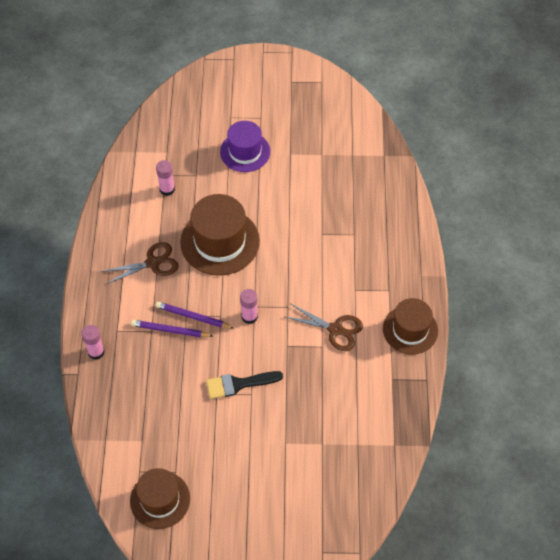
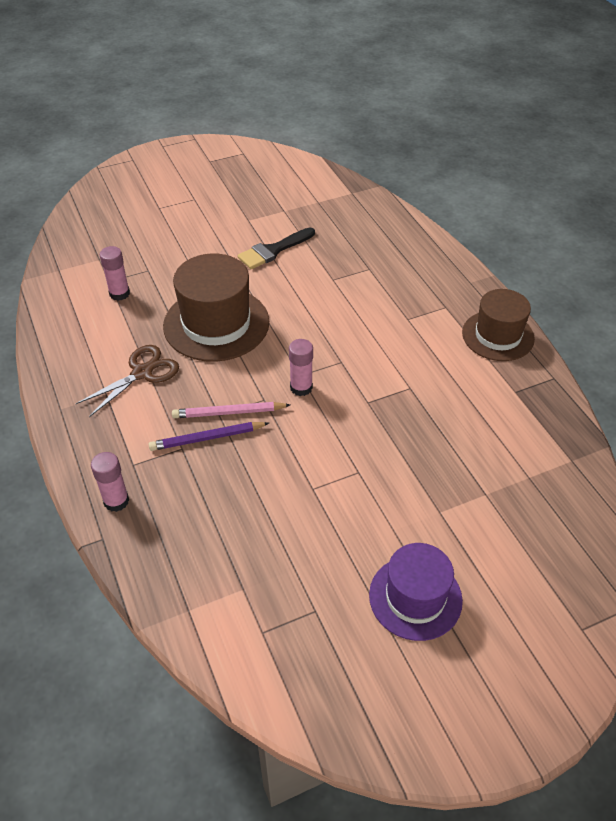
camera: 25 degrees left, 10 degrees down
(160, 500) = (315, 659): brown hat -> none
(193, 316) = (228, 412): purple pencil -> pink pencil
(238, 384) = (335, 466): black brush -> black brush (273, 250)
(245, 152) = (195, 232): purple hat -> purple hat (415, 597)
(335, 329) = (414, 365): brown scissors -> none

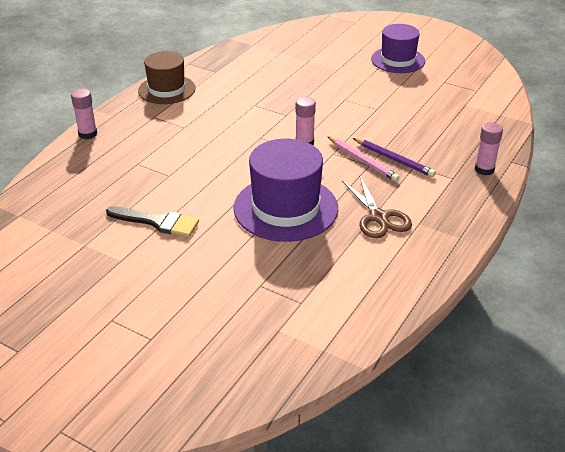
camera: 125 degrees left, 10 degrees down
(119, 293) = (310, 283): pink glue stick -> pink glue stick (87, 134)
(142, 373) = (378, 217): brown scissors -> brown scissors turned 120 degrees counterclockwise
(216, 324) = (285, 208): brown hat -> purple hat

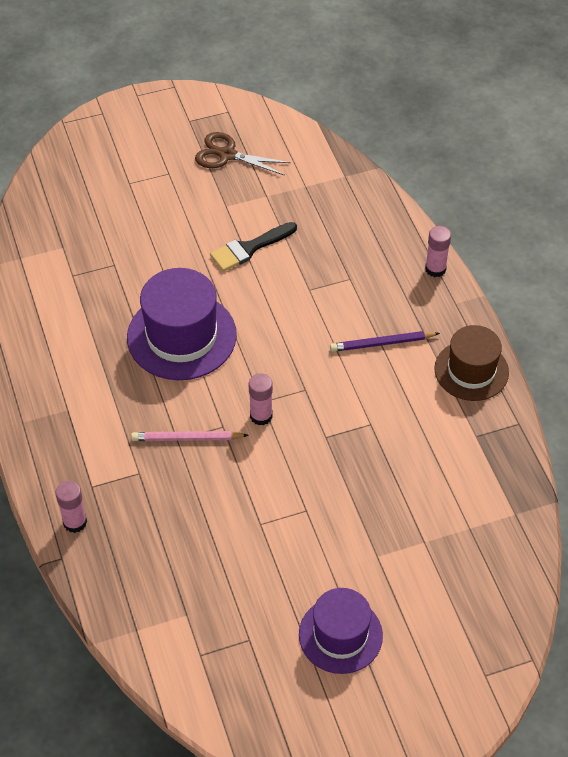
camera: 130 degrees right, 15 degrees up
(378, 217) = (103, 388): brown scissors -> brown scissors (227, 155)
(394, 160) = (163, 464): purple pencil -> purple pencil (381, 343)

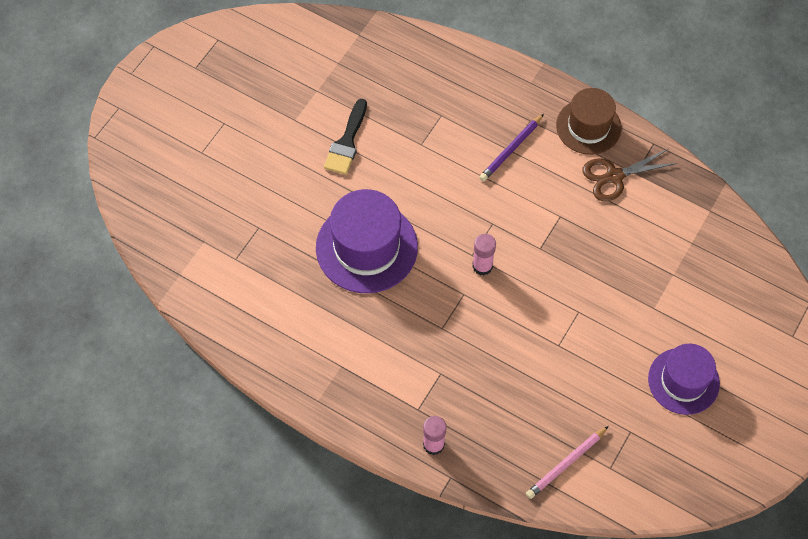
camera: 40 degrees left, 10 degrees up
(186, 438) = (448, 322): pink pencil -> pink pencil (565, 463)
(227, 155) = (254, 77): brown scissors -> brown scissors (614, 176)
(435, 269) = (493, 65): pink glue stick -> none

